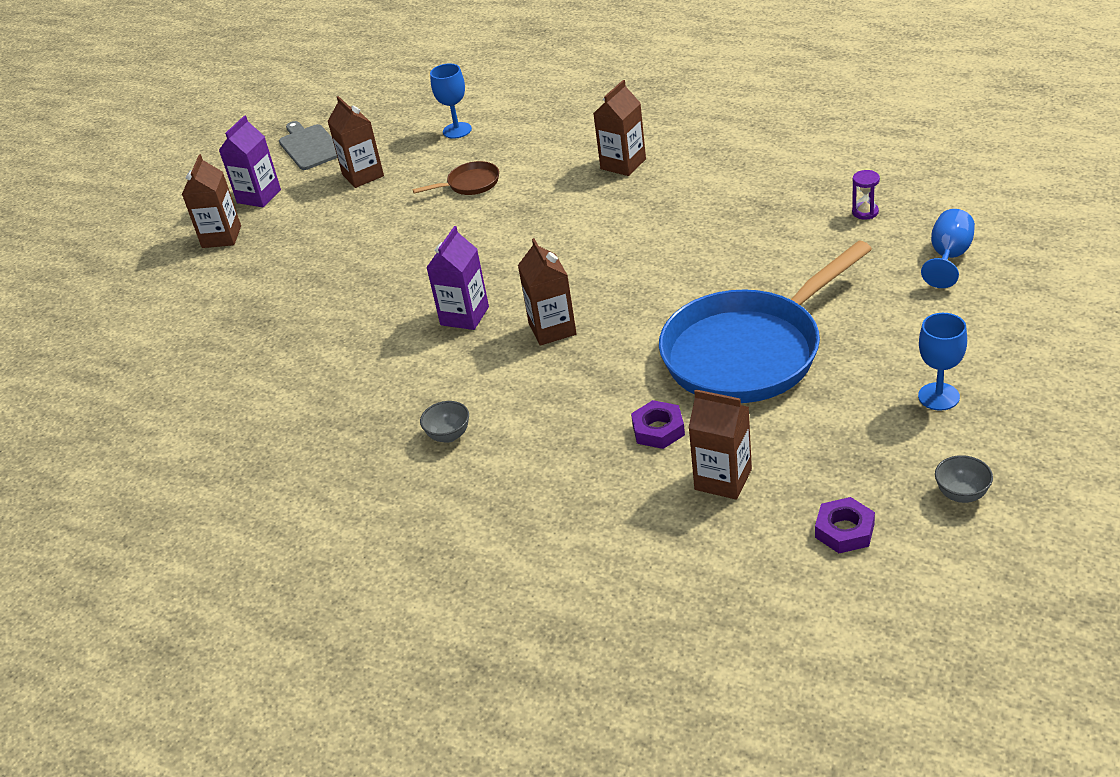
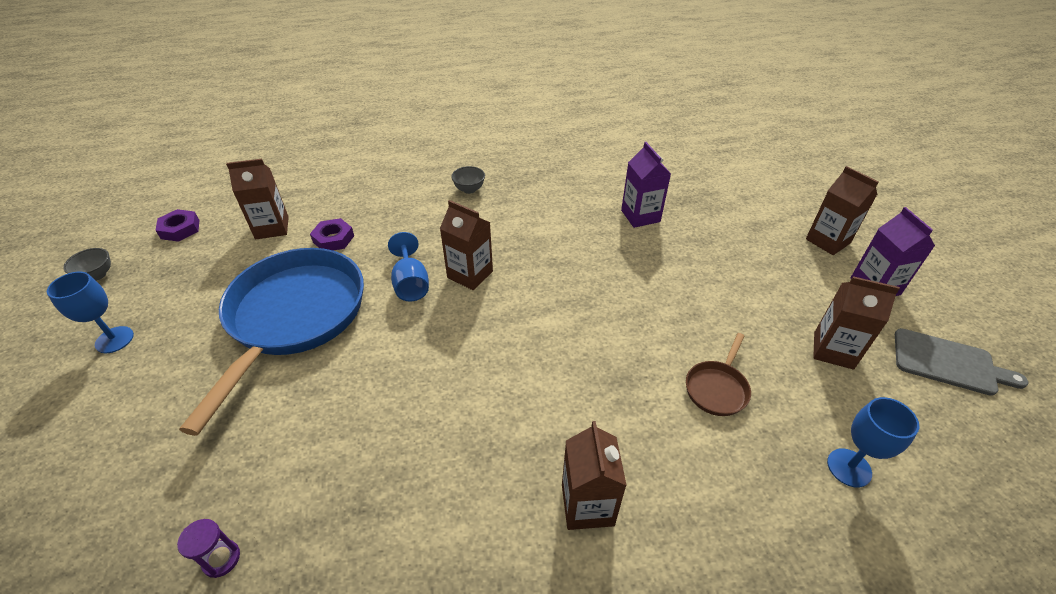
camera: 135 degrees right, 5 degrees up
(464, 316) = (548, 258): purple carton -> purple carton (640, 216)
(949, 257) = (100, 520): blue goblet -> blue goblet (411, 284)

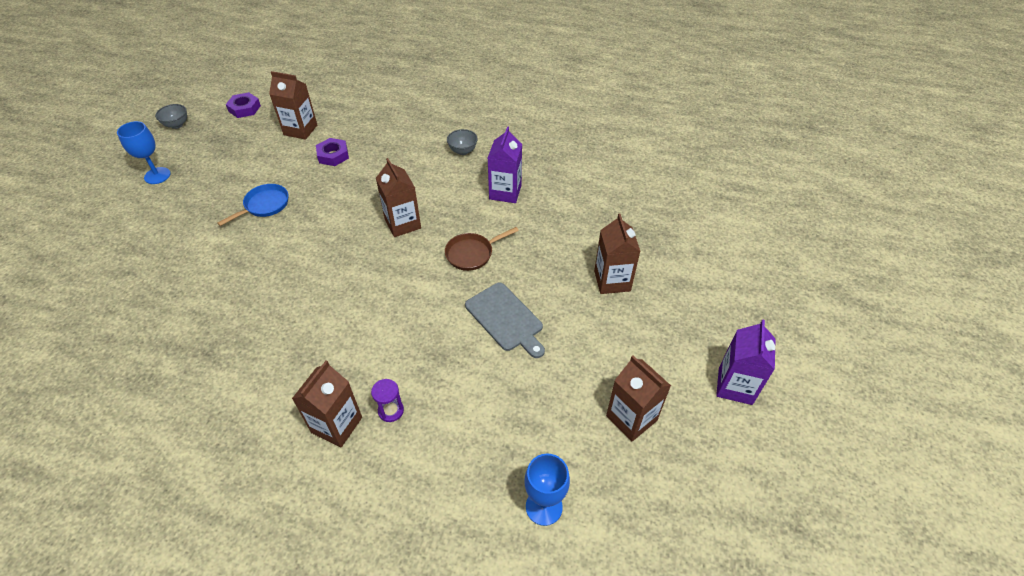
camera: 30 degrees right, 5 degrees up
(221, 559) = (120, 341): purple hourglass -> purple hourglass (391, 410)
(294, 317) = (264, 205): blue pan -> blue pan, size x0.41
(411, 284) = (356, 213): blue goblet -> none
(640, 216) = (582, 230): purple carton -> purple carton (505, 192)
(717, 388) = (503, 397): brown pan -> brown pan (472, 253)
(827, 241) = (735, 326): brown carton -> brown carton (612, 281)
(948, 363) = (728, 481): grey cutting board -> grey cutting board (505, 319)

